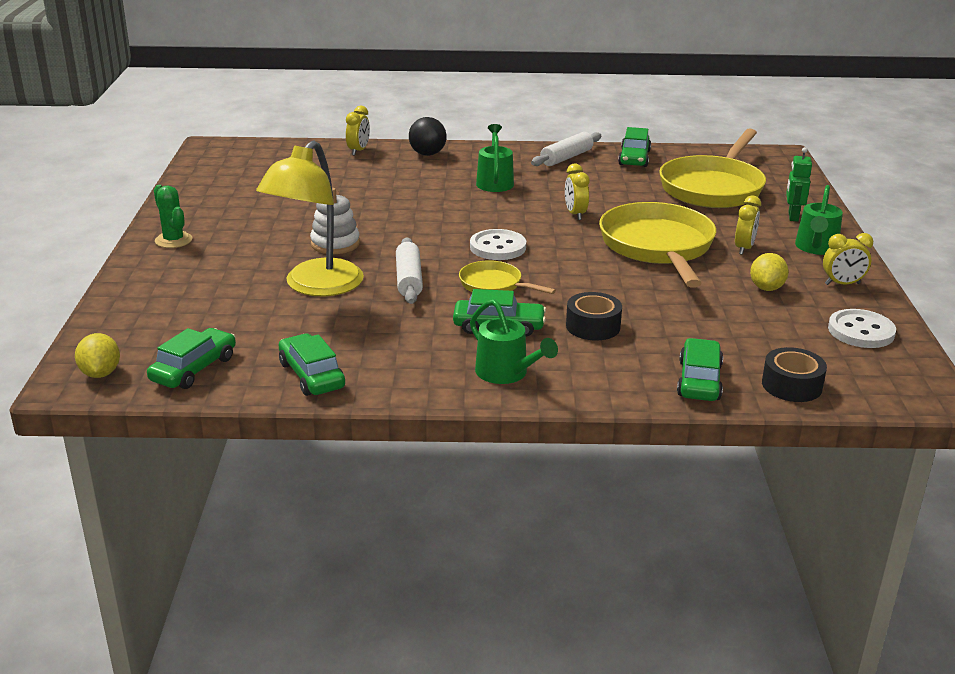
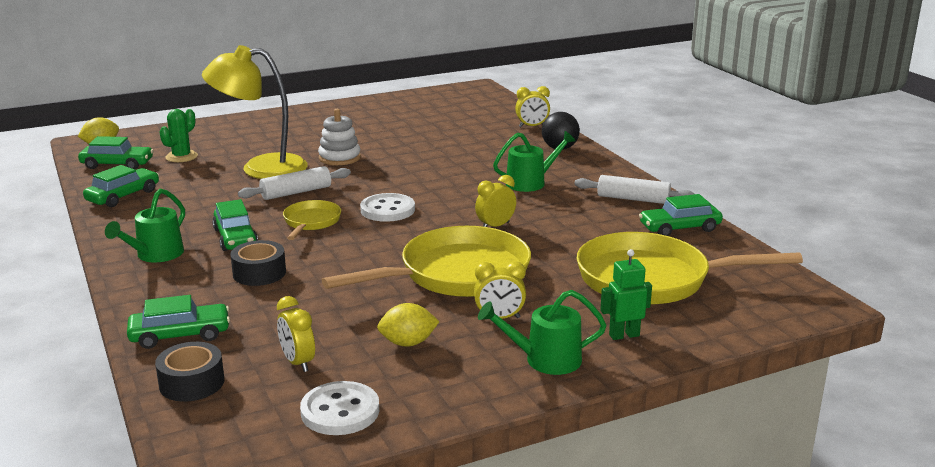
camera: 65 degrees right, 5 degrees down
(173, 240) = (301, 116): green cactus -> green cactus (181, 157)
(842, 284) = (457, 387): yellow clock -> yellow clock (298, 362)

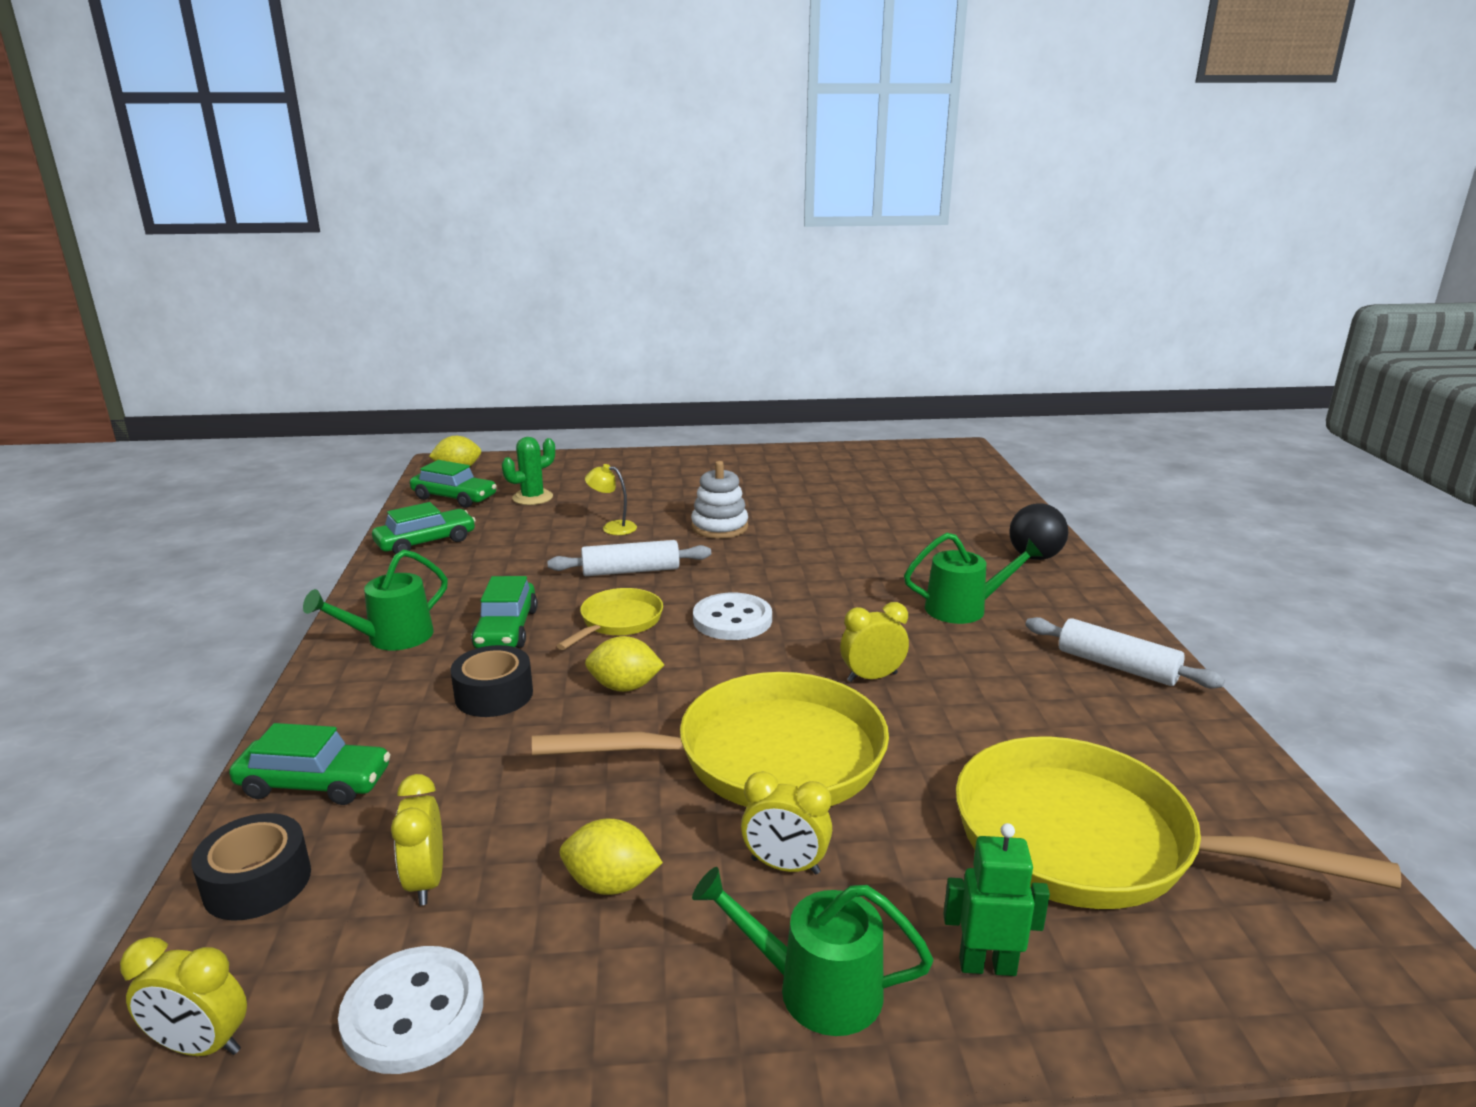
camera: 20 degrees right, 0 degrees up
(261, 168) = (612, 527): yellow lamp -> yellow lamp, size x0.40
(343, 255) = (625, 687): none -> yellow lemon
(532, 126) = (1009, 516): yellow clock -> yellow clock (201, 1045)
(679, 228) = (1179, 739): green car -> none

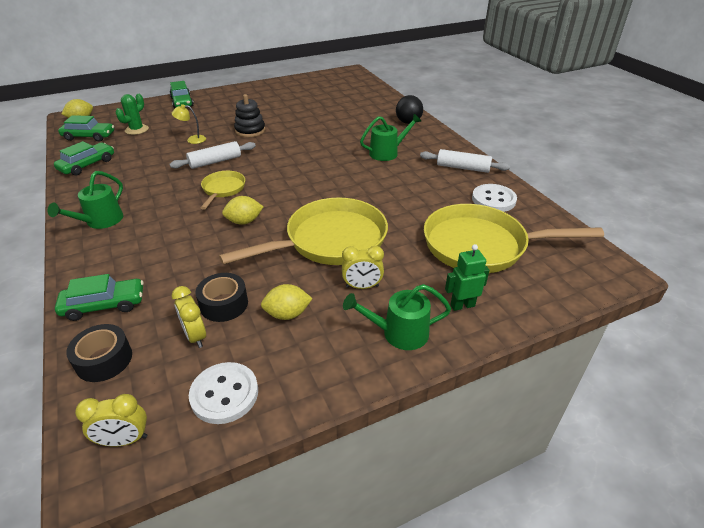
camera: 20 degrees left, 15 degrees up
(494, 695) = (177, 239): black tape -> black tape (224, 304)
(506, 629) = (164, 204): green car -> green car (182, 102)
(719, 527) = (250, 130): white stacking toy -> black stacking toy
(732, 620) = (281, 178): white button -> white button (493, 199)
(872, 677) = (361, 193): yellow clock -> none

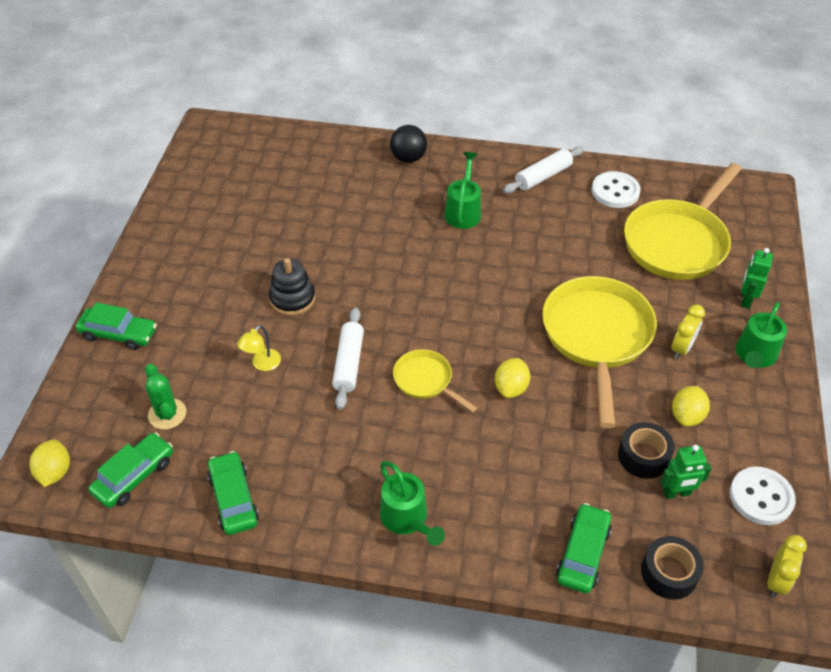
camera: 55 degrees left, 10 degrees up
(195, 336) = (677, 493): yellow clock -> green robot

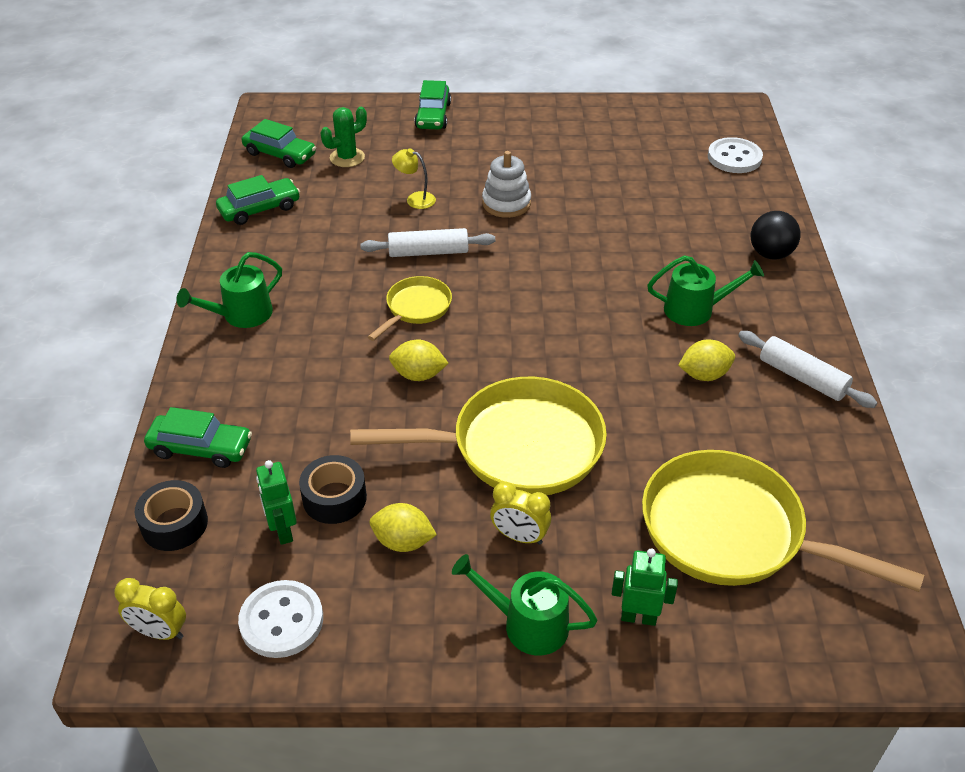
camera: 80 degrees right, 5 degrees down
(55, 472) = (281, 117): yellow lemon -> yellow lemon (704, 375)
(292, 298) = (506, 203): black stacking toy -> white stacking toy
(615, 191) = (811, 456): white button -> white button (734, 158)

